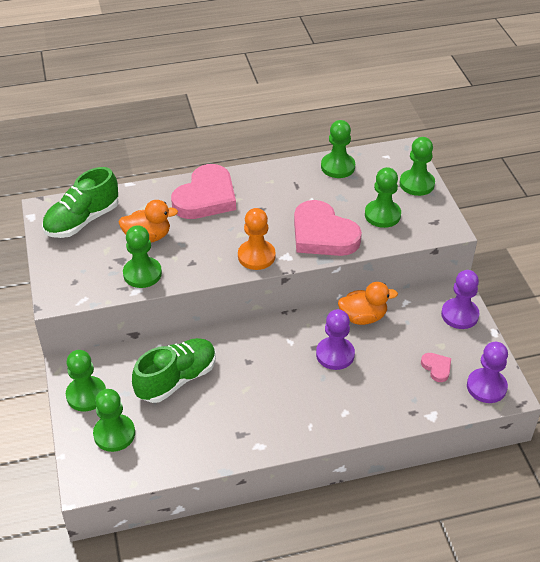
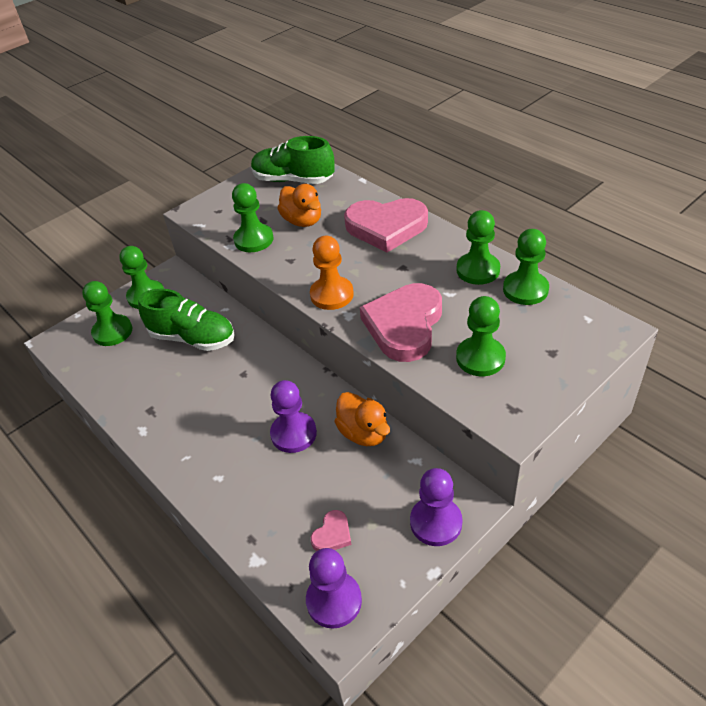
camera: 65 degrees right, 0 degrees up
(417, 184) = (566, 364): green pawn -> green pawn (478, 270)

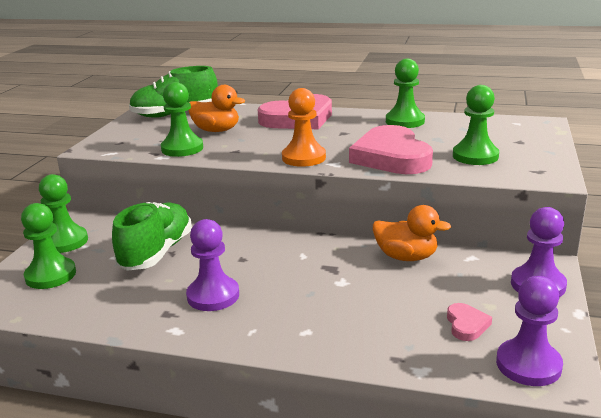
camera: 35 degrees left, 20 degrees down
(193, 338) = (156, 253): green shoe -> green shoe turned 60 degrees counterclockwise
(293, 434) = (343, 278): purple pawn -> purple pawn (213, 296)
(525, 289) = (454, 121): green pawn -> none

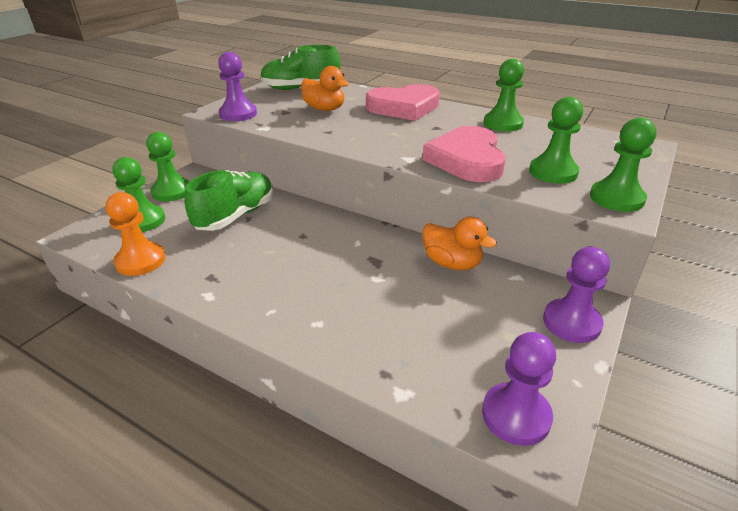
camera: 15 degrees right, 10 degrees up
(182, 148) = (284, 122): green pawn -> green pawn (616, 198)
(213, 296) = (258, 268): purple pawn -> purple pawn (238, 114)
(303, 158) = (383, 148): orange pawn -> orange pawn (140, 261)
(466, 325) = (474, 352): pink heart -> none

